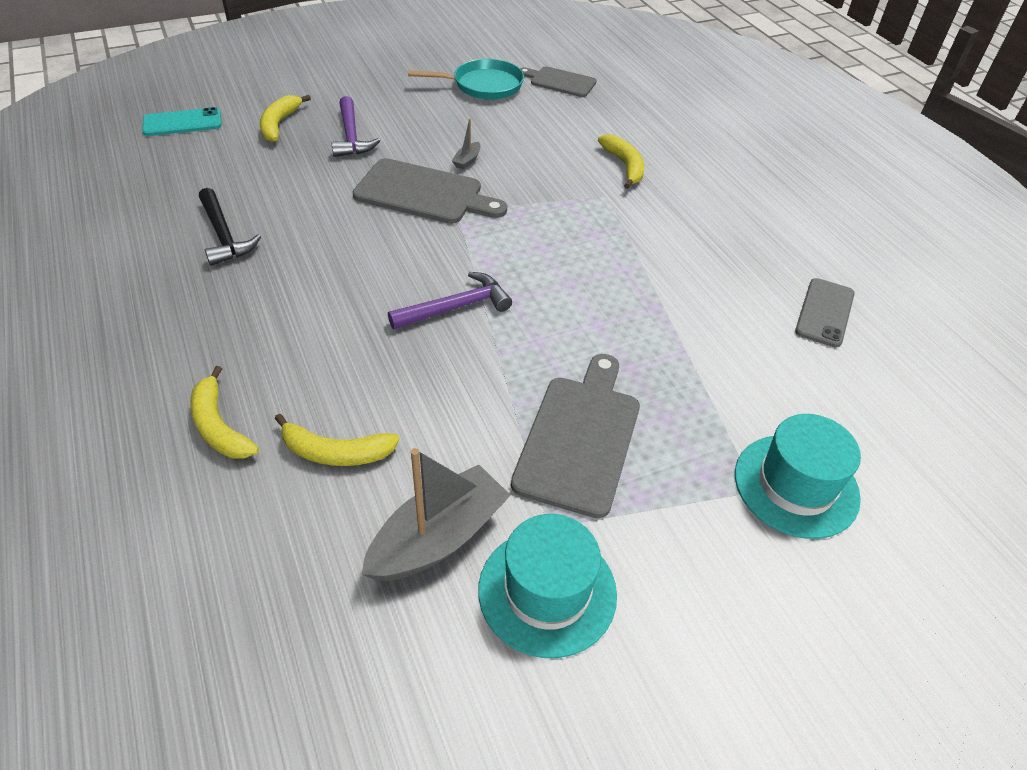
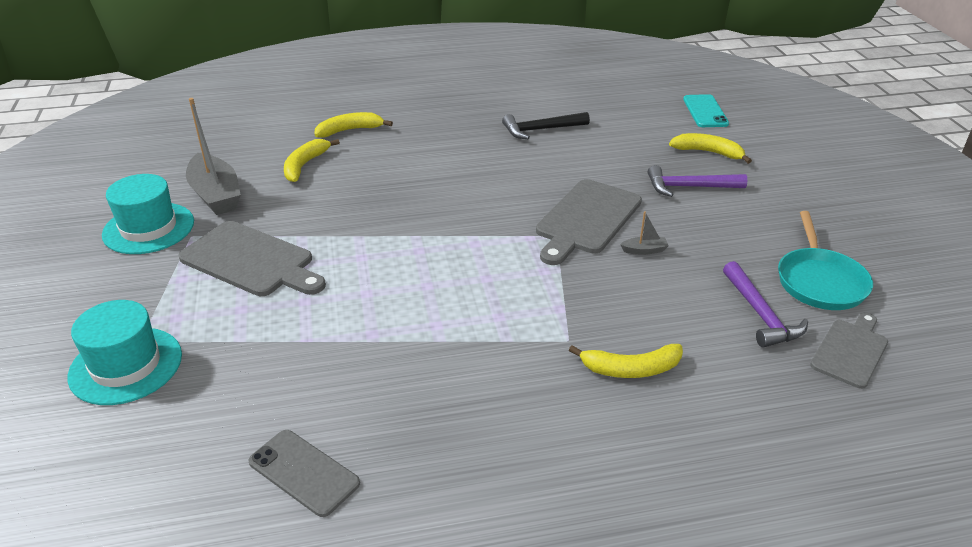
camera: 105 degrees right, 10 degrees down
(456, 307) = (419, 221): purple hammer -> purple hammer (760, 314)
(467, 160) = (644, 250): grey boat -> grey boat turned 135 degrees clockwise

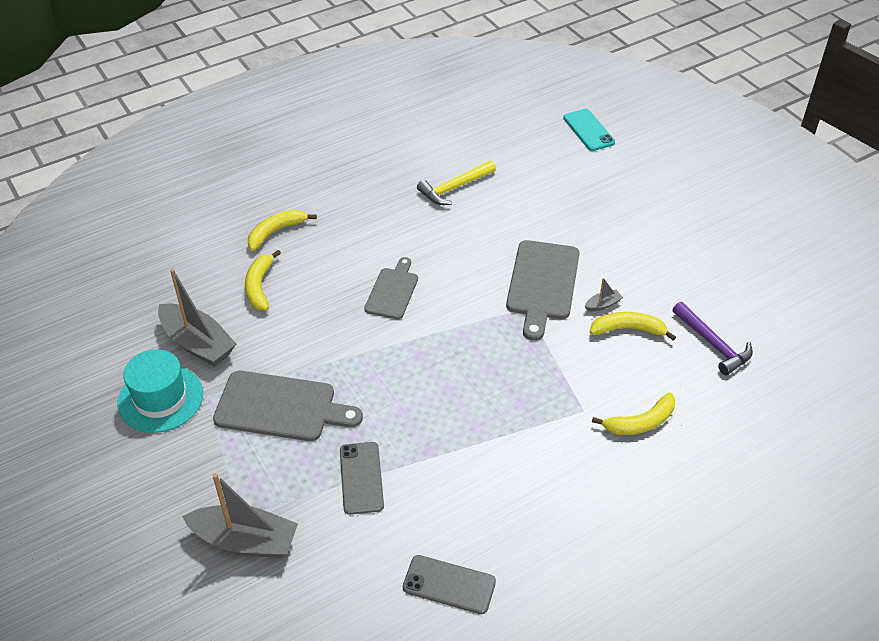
camera: 20 degrees left, 10 degrees up
(126, 365) = (245, 541): turquoise hat -> grey boat
(283, 341) = (361, 478): none -> grey phone
(541, 130) = (454, 188): black hammer -> yellow hammer
(689, 187) = (610, 225): purple hammer -> none
(708, 152) = (610, 180): yellow banana -> yellow banana (628, 329)
(819, 281) = (744, 299): turquoise pan -> none
(851, 351) = (786, 360): grey cutting board -> grey cutting board (393, 291)

